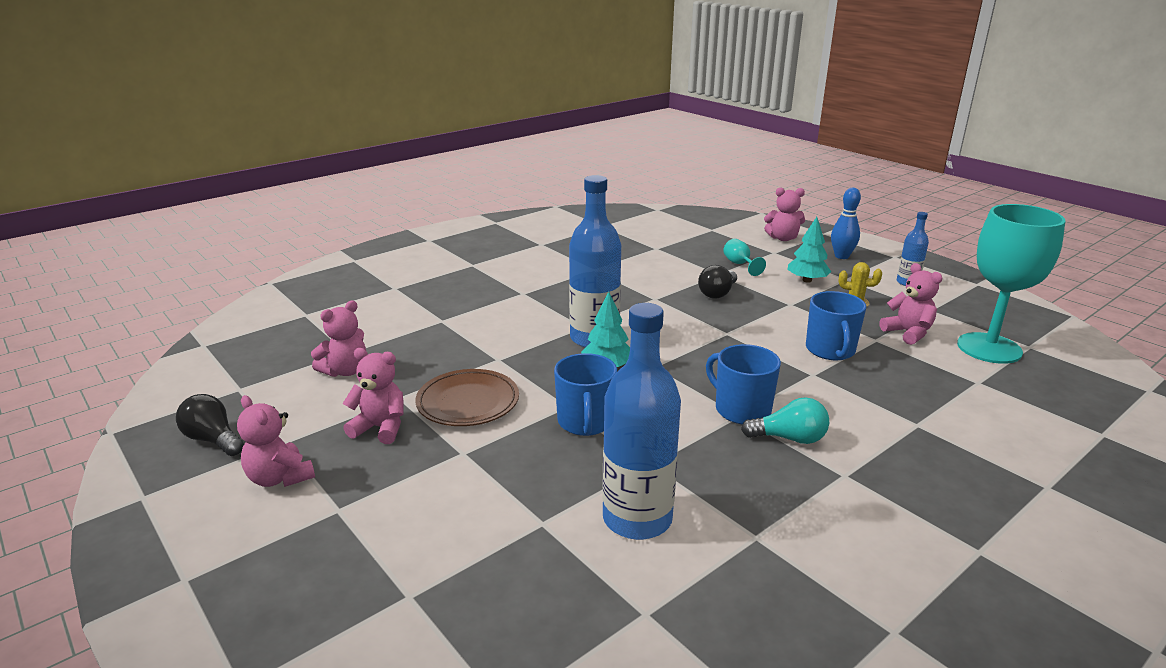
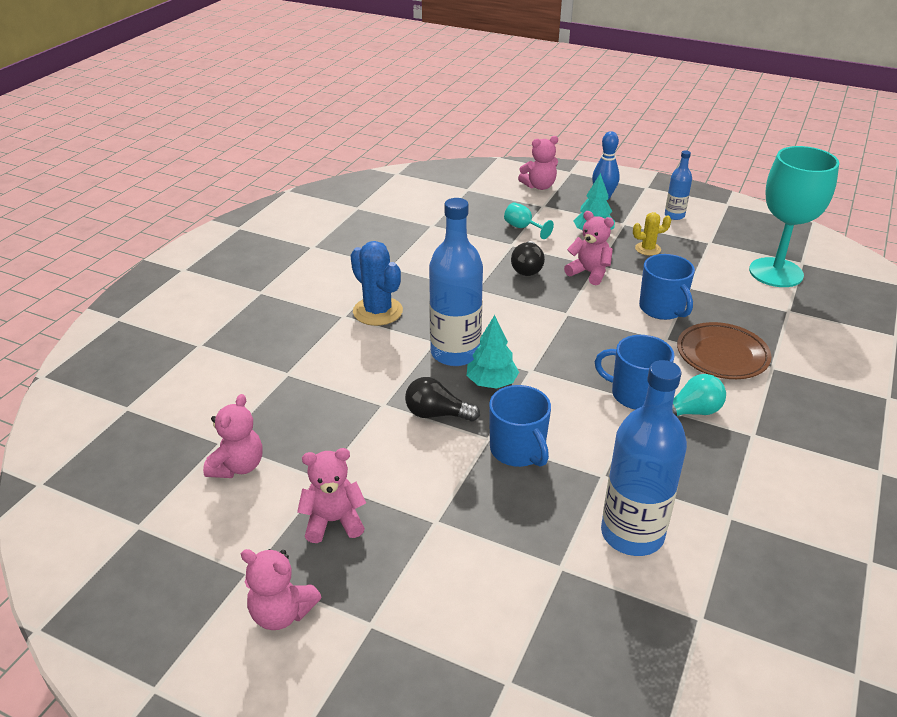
camera: 25 degrees left, 10 degrees up
(213, 440) = (168, 596): black light bulb -> black light bulb (437, 414)
(468, 402) = (395, 464): brown plate -> brown plate (722, 355)
(554, 296) = (377, 311): none -> blue cactus
(908, 333) = (709, 273): pink teddy bear -> pink teddy bear (589, 273)

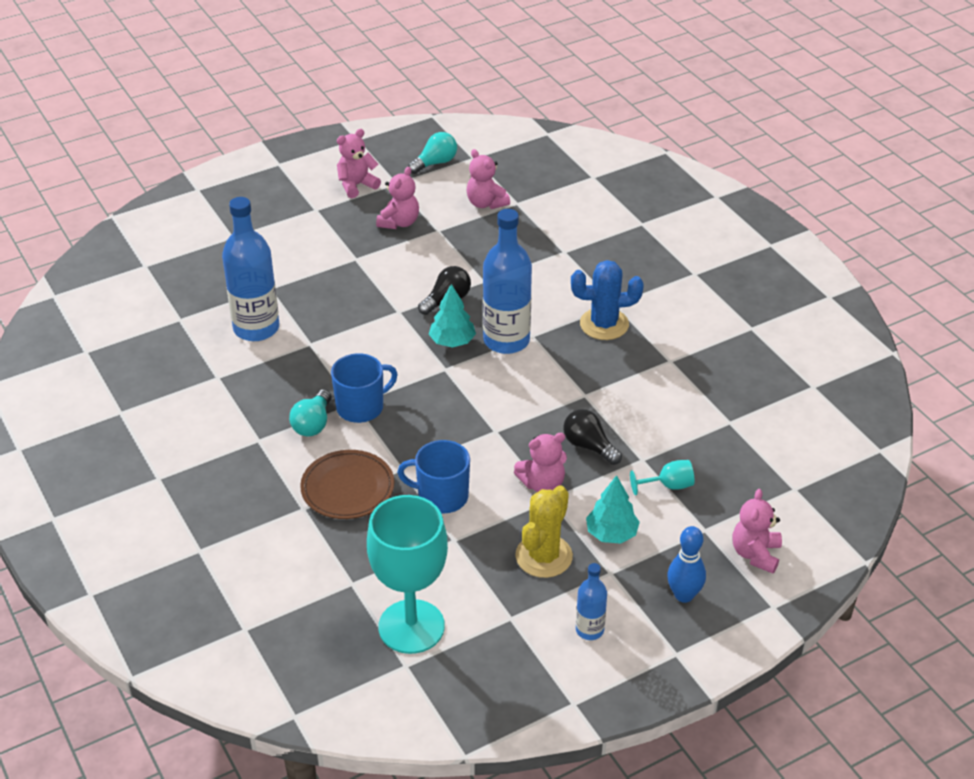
camera: 125 degrees right, 5 degrees up
(173, 557) = (435, 163): none -> turquoise light bulb
(518, 450) = (373, 319): blue mug -> none
(647, 249) = (544, 556): yellow cactus -> yellow cactus, size x1.76

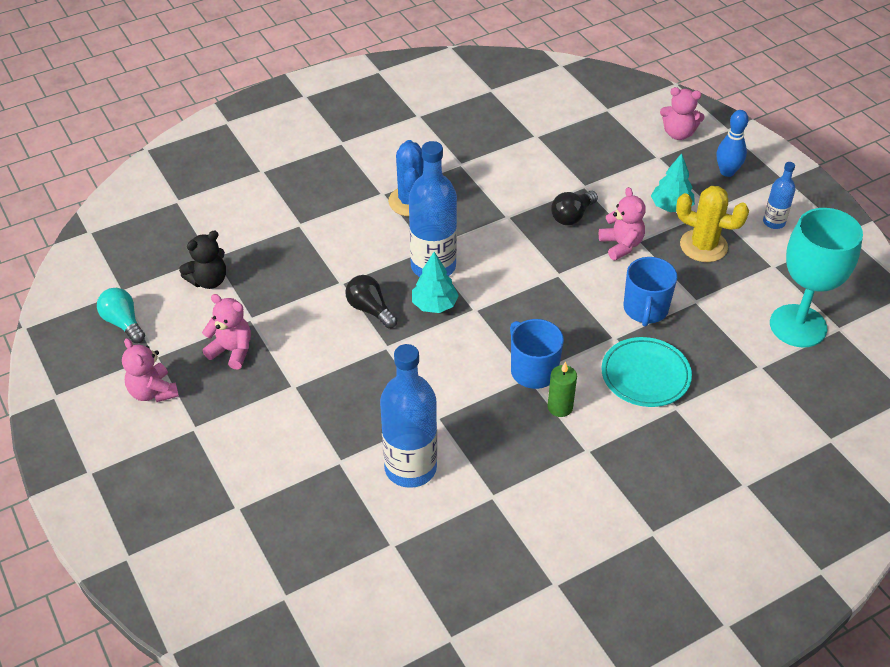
camera: 90 degrees left, 5 degrees up
(313, 424) = (560, 407): turquoise light bulb -> green candle
(347, 488) = (645, 375): brown plate -> turquoise plate
(486, 203) = (208, 280): pink teddy bear -> black teddy bear
(668, 486) = (613, 173): turquoise goblet -> none

